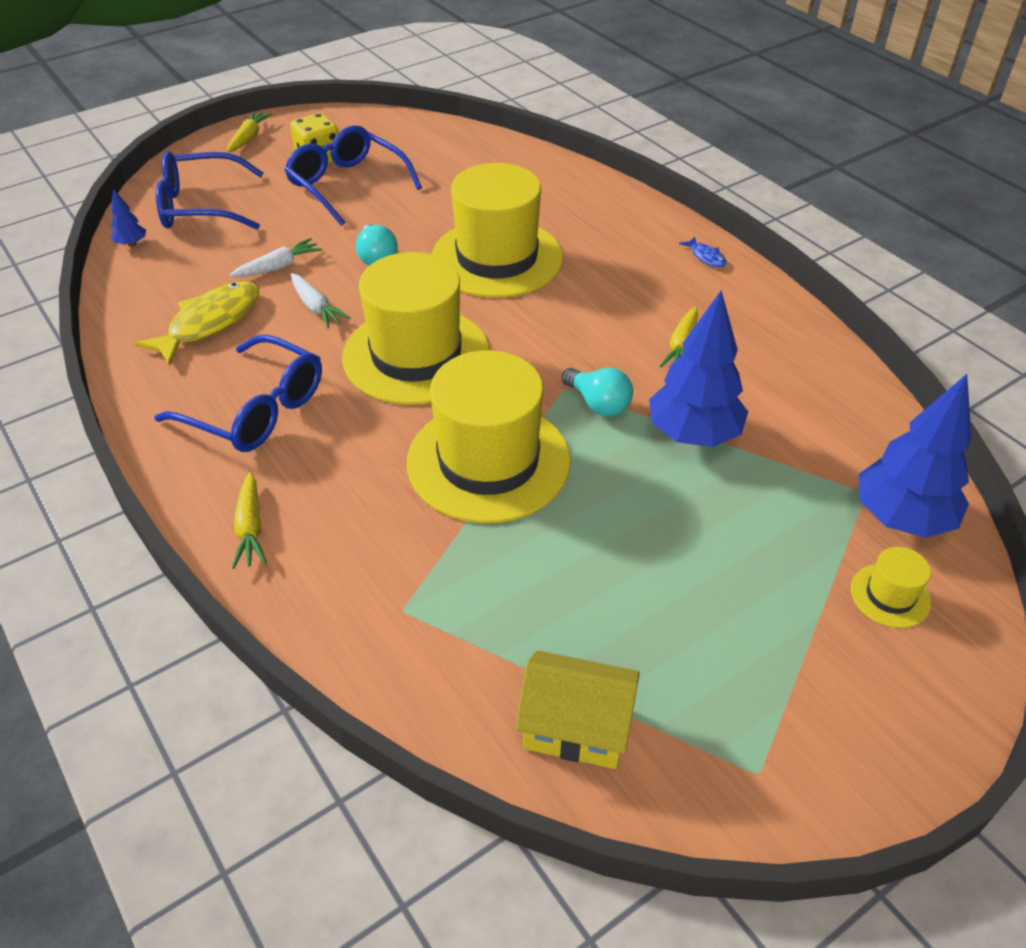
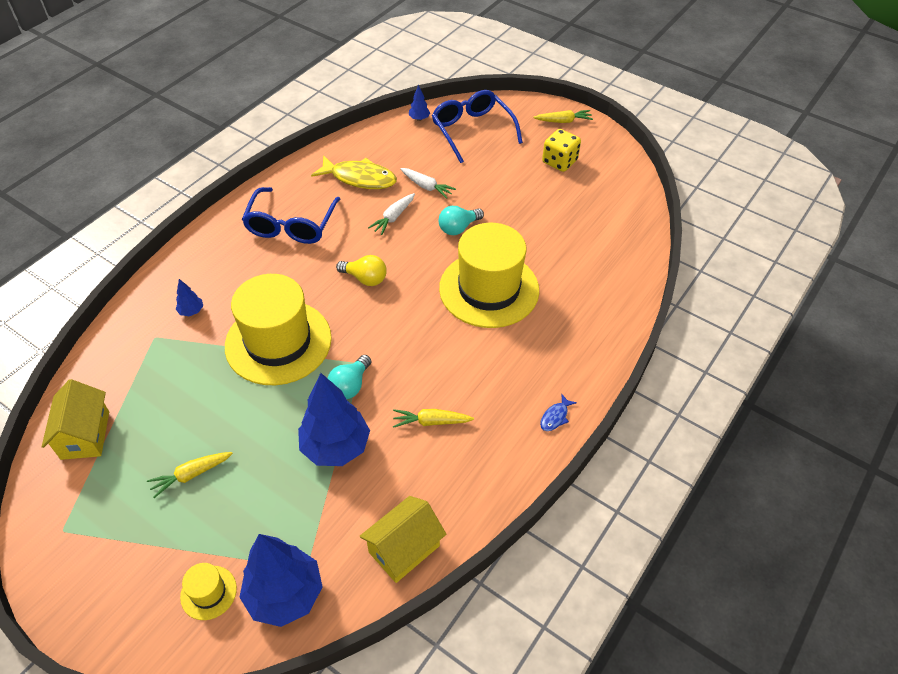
camera: 70 degrees right, 5 degrees up
(250, 528) = (200, 256): yellow carrot -> yellow carrot (191, 475)
(347, 185) = (535, 186): blue glasses -> none
(371, 554) = (191, 311): none -> blue tree
(416, 355) = (365, 278): yellow hat -> yellow light bulb
(853, 404) = (404, 549): none -> yellow house

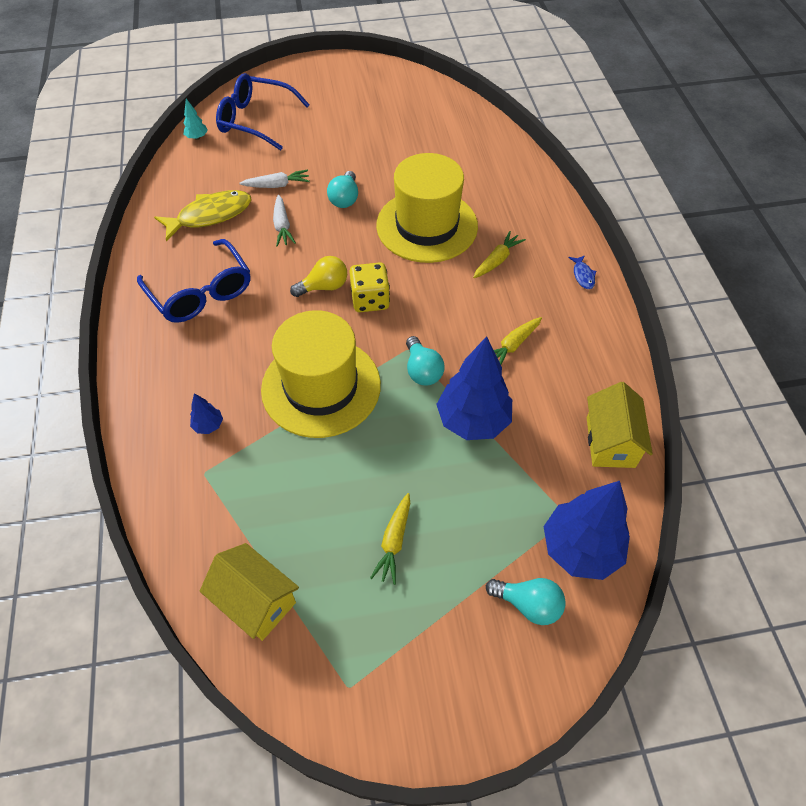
camera: 45 degrees left, 5 degrees up
(208, 592) = (528, 604): yellow hat -> turquoise light bulb
(419, 119) = (197, 137): blue tree -> turquoise tree
(559, 162) = (354, 102): yellow dice -> yellow dice (370, 300)
(563, 121) = (318, 71): yellow carrot -> yellow carrot (497, 260)

